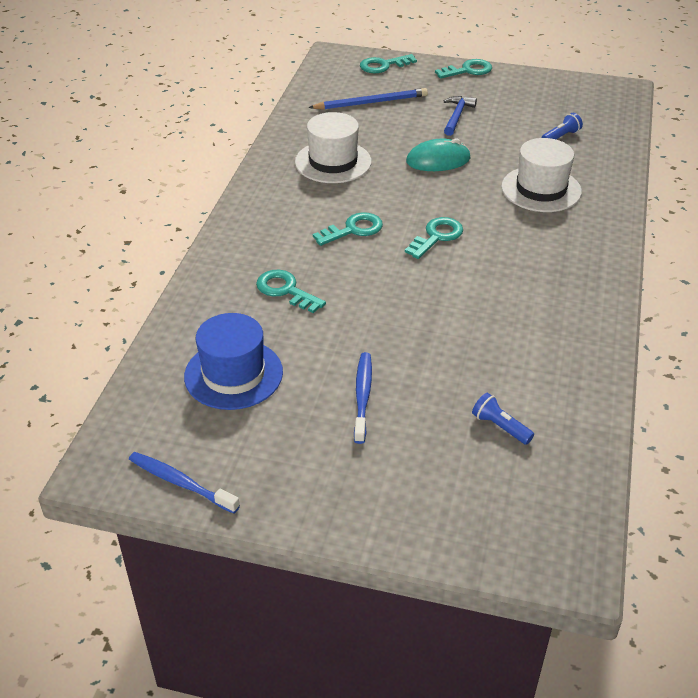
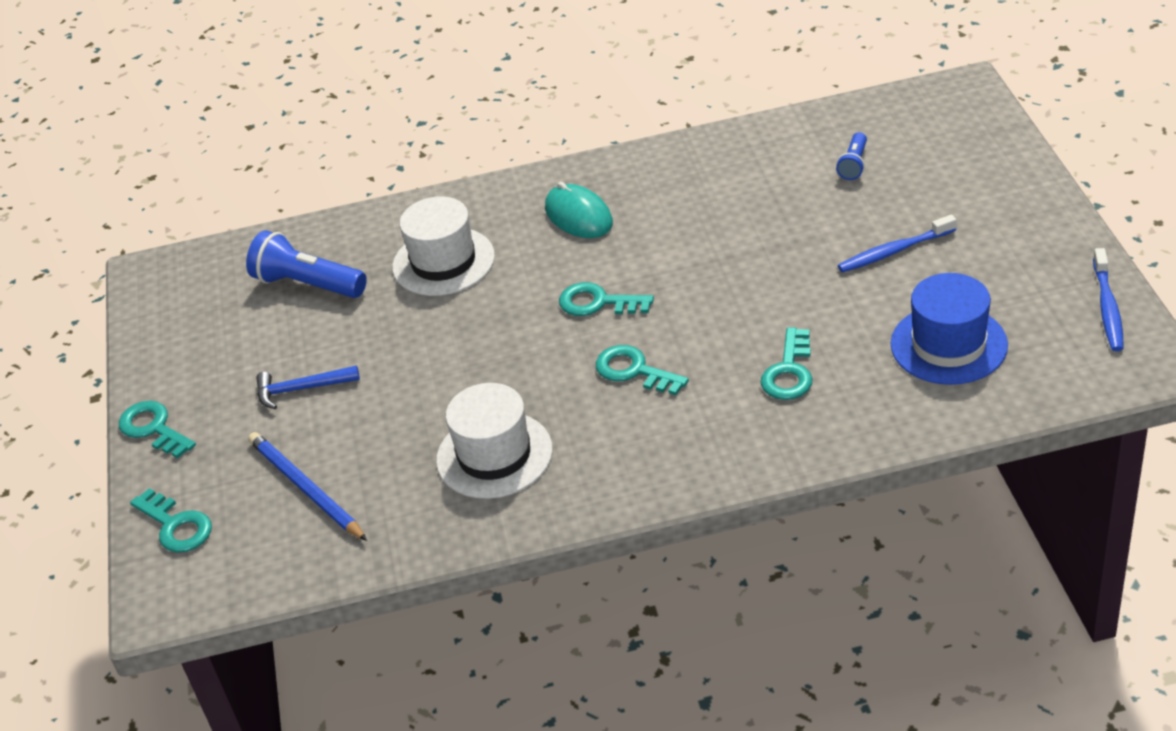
camera: 110 degrees left, 0 degrees up
(438, 160) = (429, 363): turquoise mouse -> turquoise mouse (578, 216)
(560, 137) = (308, 284): blue flashlight -> blue flashlight, size x1.86

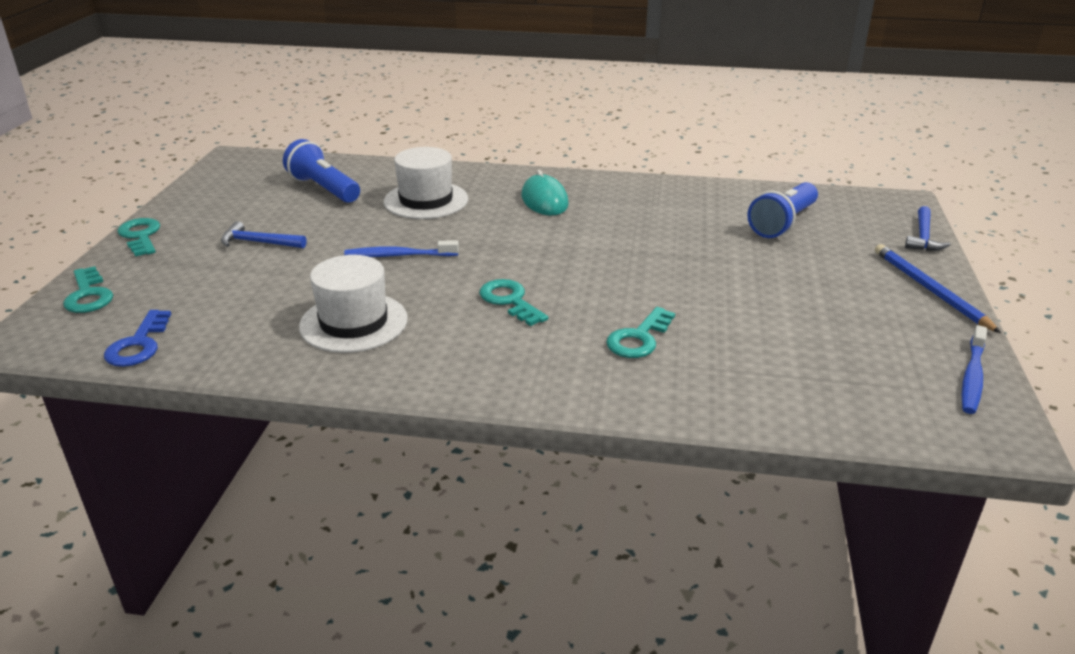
camera: 15 degrees right, 10 degrees down
(293, 562) = (138, 344): none -> blue key
(306, 489) = (198, 301): blue pencil -> blue pencil (930, 290)
(598, 302) = (517, 252): turquoise key -> none
(854, 164) = (783, 223): blue flashlight -> blue flashlight, size x1.86
(894, 251) = (784, 284): blue toothbrush -> blue toothbrush (398, 255)
(948, 344) = (798, 360): blue hat -> none
(1003, 136) = (923, 237): none -> blue hammer

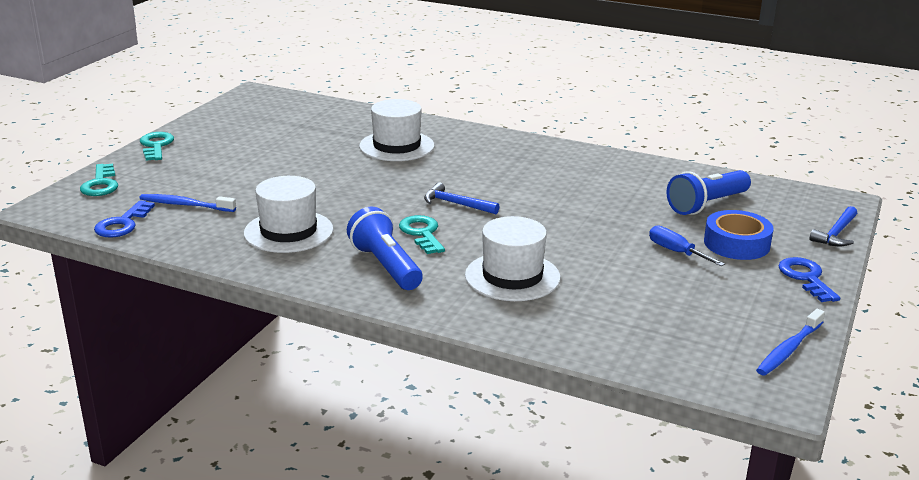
camera: 15 degrees right, 5 degrees down
(259, 242) = (244, 162): blue hammer -> blue hammer (456, 204)
(324, 189) = (316, 126): blue flashlight -> blue flashlight (386, 266)
(398, 255) = (350, 187): blue toothbrush -> blue toothbrush (185, 205)
(544, 200) = (499, 158): turquoise mouse -> none
(639, 338) = (512, 276): turquoise key -> white hat
(788, 281) = (676, 252): none -> blue screwdriver
(839, 262) = (736, 244): none -> blue tape
(930, 290) = (806, 278): blue pencil -> blue key

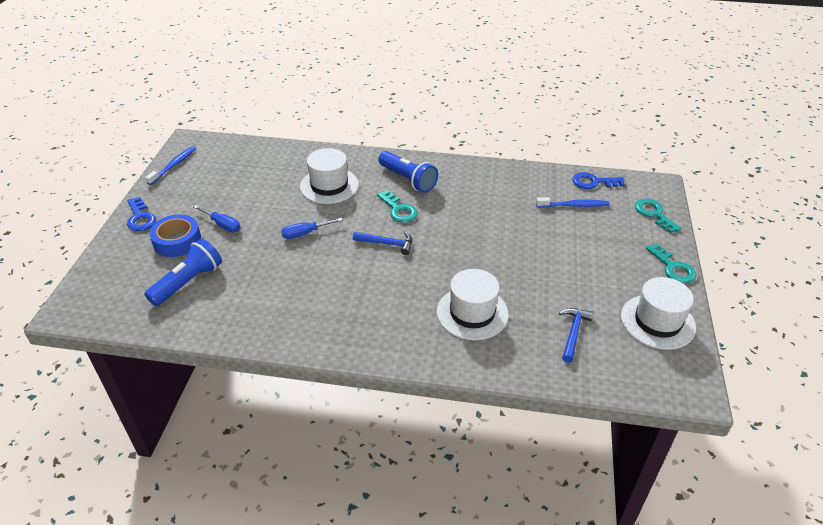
camera: 165 degrees right, 15 degrees up
(122, 224) = (593, 182): blue key -> blue key turned 90 degrees counterclockwise
(288, 231) = (485, 195): white hat -> white hat (657, 321)
(559, 227) = (305, 233): none -> blue screwdriver
(836, 233) = (95, 266): blue hammer -> blue hammer (573, 333)

